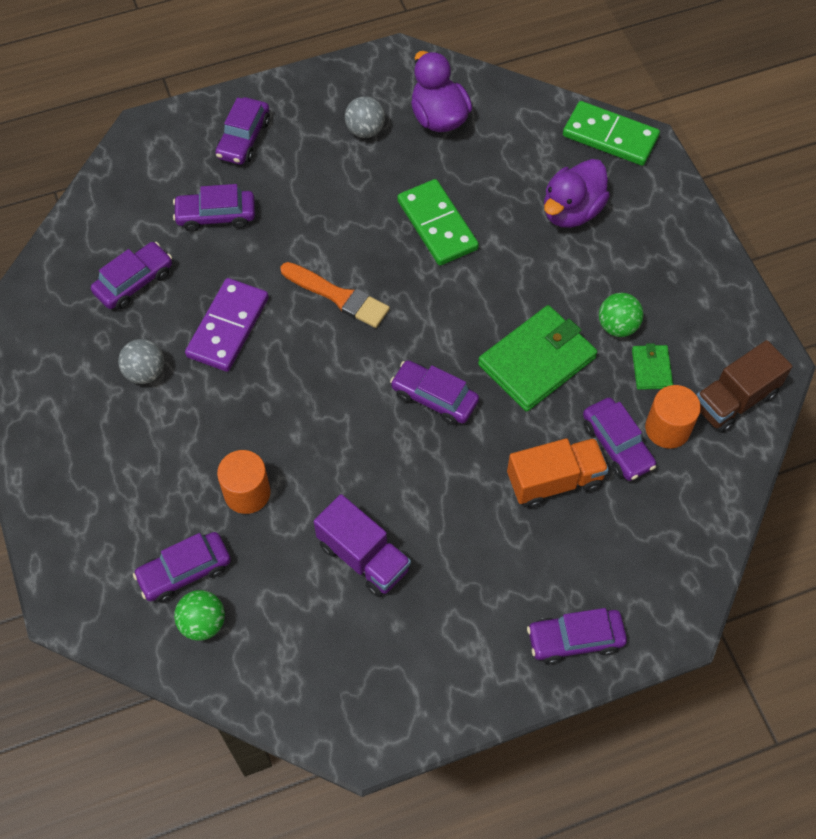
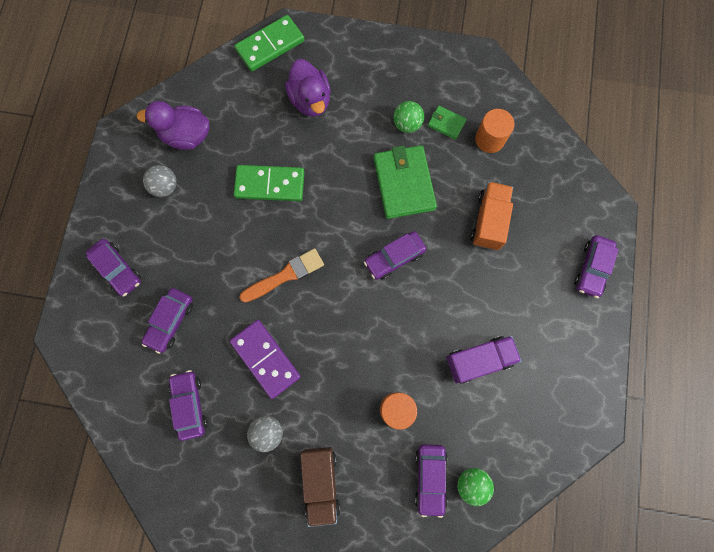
camera: 60 degrees left, 15 degrees up
(617, 445) = (485, 173): purple car -> none
(734, 400) = (492, 93): brown truck -> brown truck (321, 482)

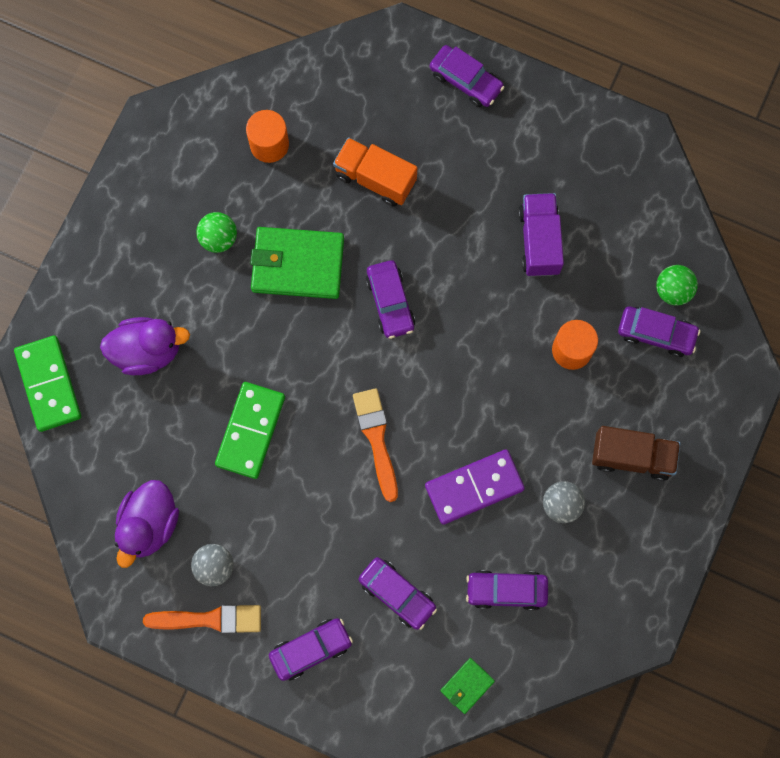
camera: 75 degrees left, 0 degrees up
(127, 194) = (209, 619): none -> orange brush
(446, 123) = (232, 190): green wallet -> green wallet (467, 686)

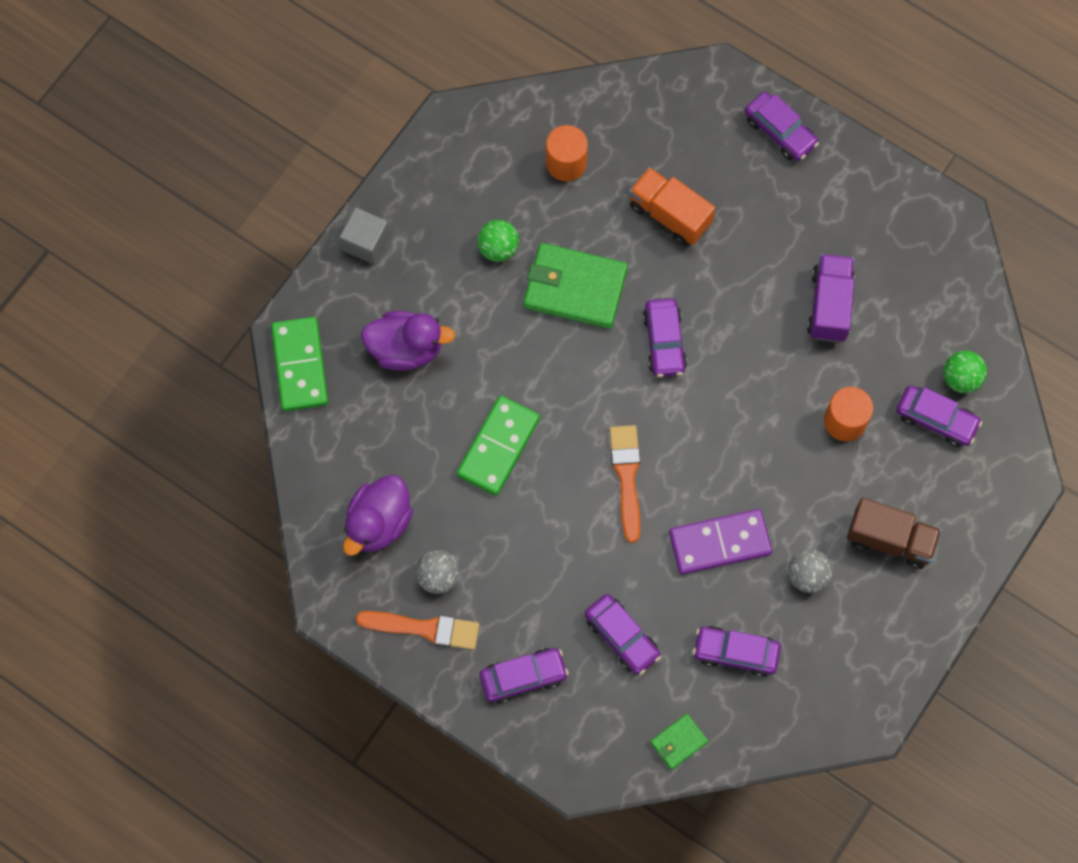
camera: 10 degrees right, 5 degrees down
(92, 254) = (366, 243): none -> grey cube

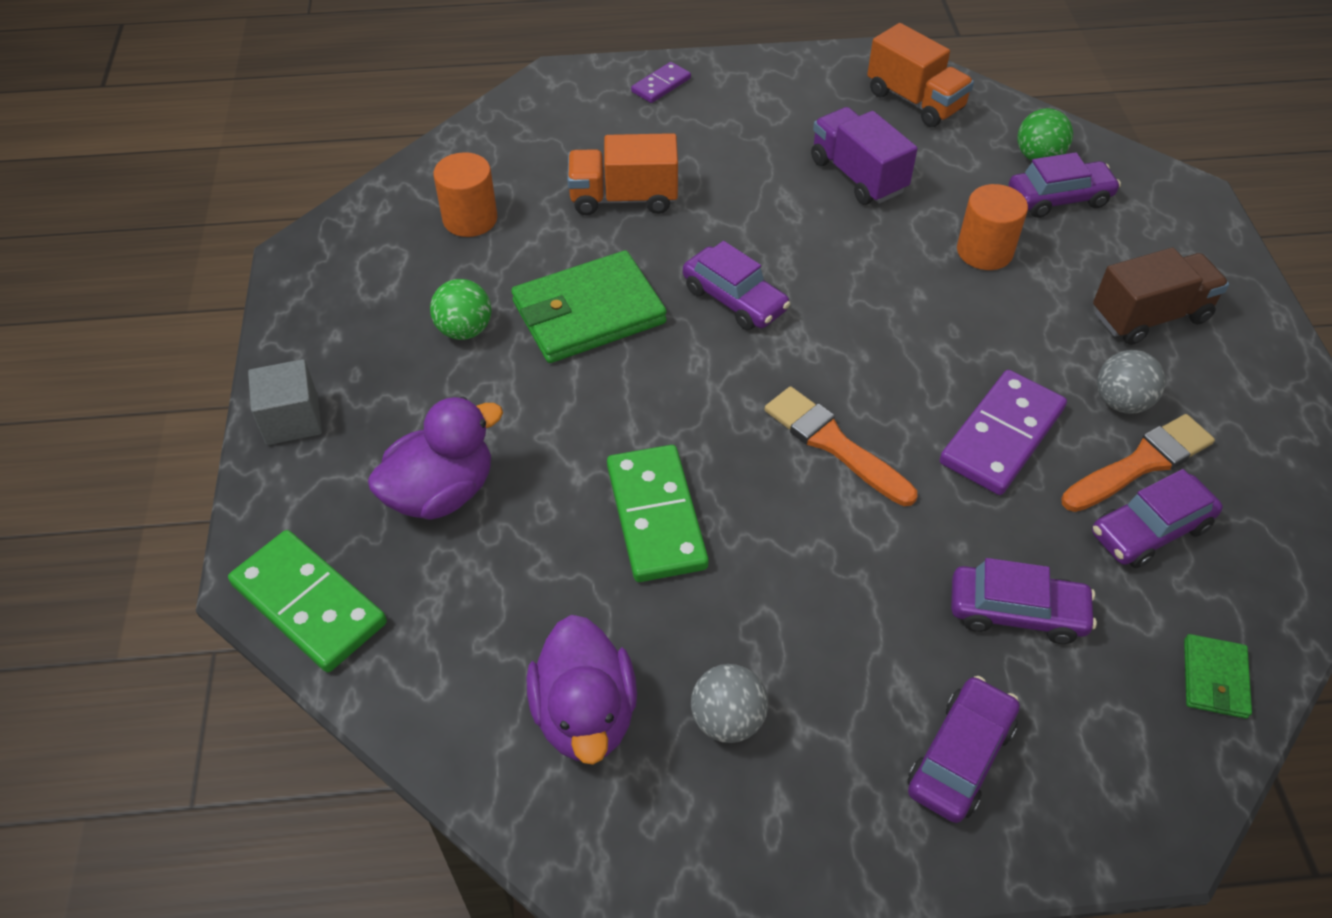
camera: 40 degrees left, 20 degrees down
(424, 628) = (774, 802): orange brush -> orange brush (1141, 463)
(780, 131) = (661, 85): purple car -> purple domino
(933, 271) = (915, 101): none -> orange truck

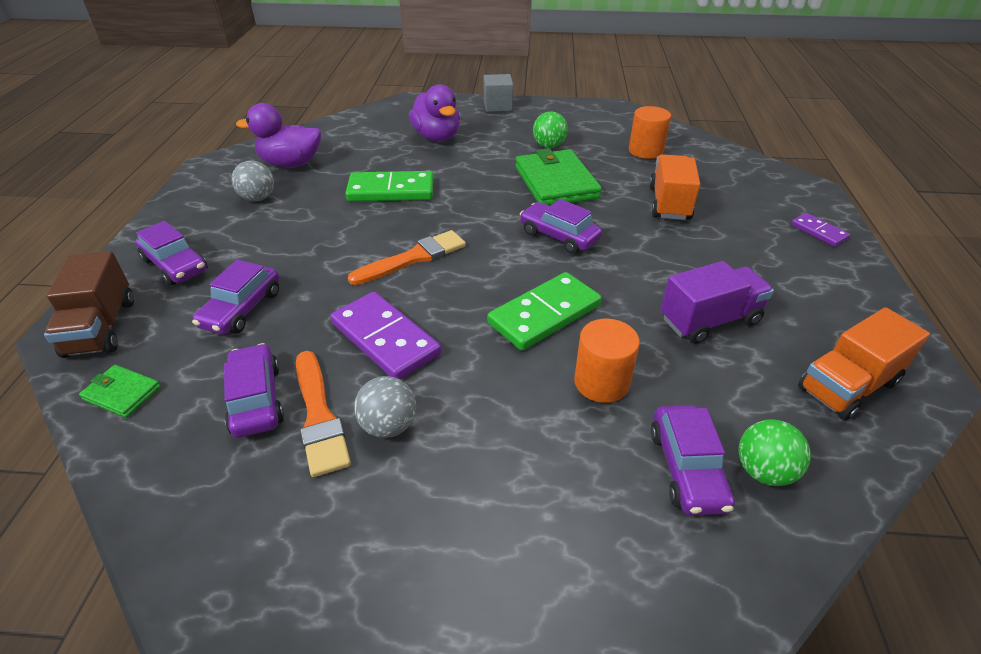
camera: 100 degrees right, 10 degrees down
(309, 603) = (391, 109): green domino -> green domino (544, 314)
(734, 299) = (559, 236): purple car -> purple car turned 75 degrees clockwise
(1149, 316) = (490, 490): brown truck -> brown truck (101, 327)

